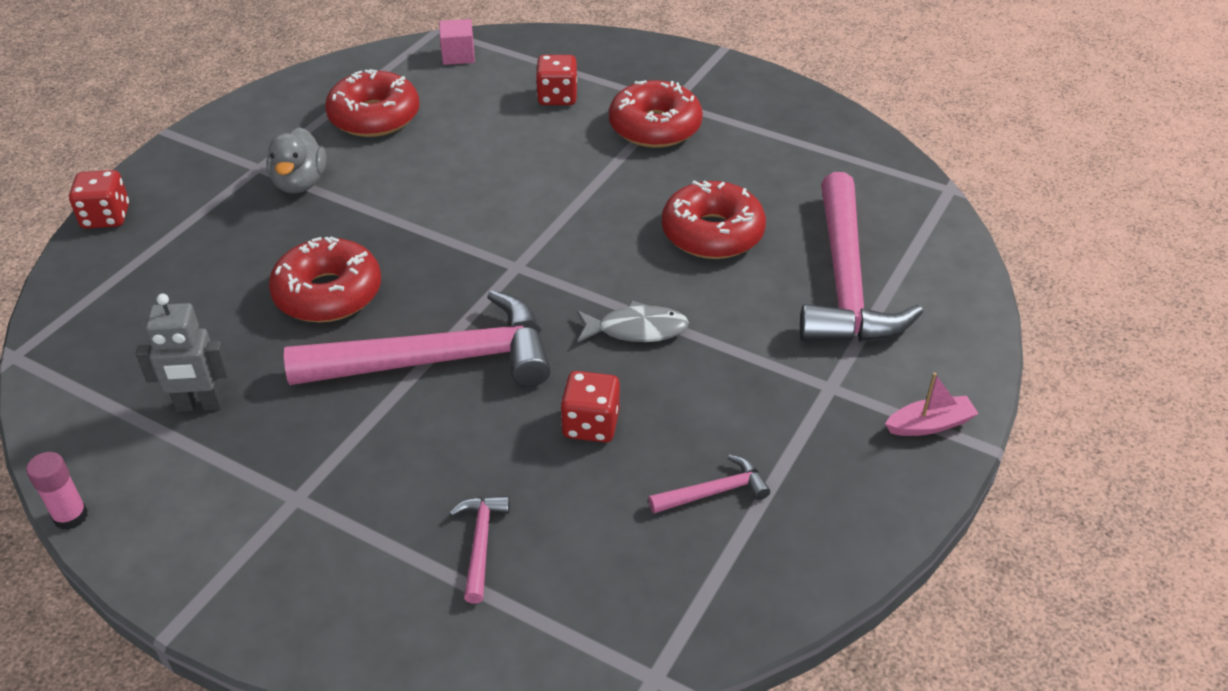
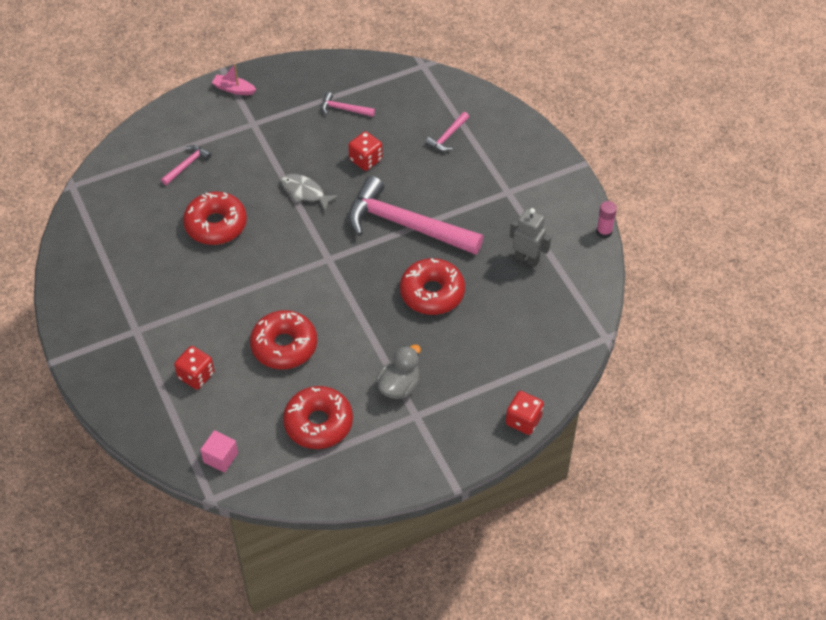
camera: 145 degrees left, 10 degrees up
(655, 127) = (166, 315): red donut -> red donut (284, 346)
(845, 281) = (186, 165): pink hammer -> pink hammer, size x0.42

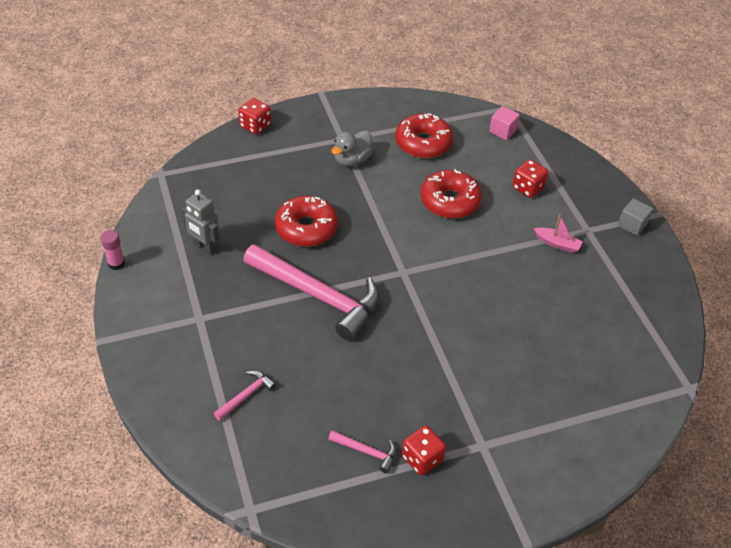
camera: 175 degrees left, 5 degrees down
(86, 343) = (632, 224): none -> grey cube
(186, 165) = (559, 397): pink hammer -> none
(216, 225) = (520, 321): red donut -> none
(234, 89) = (509, 503): pink boat -> pink boat (557, 244)
(305, 192) = (422, 345): grey fish -> none
(366, 160) = (349, 377): red dice -> red dice (422, 458)

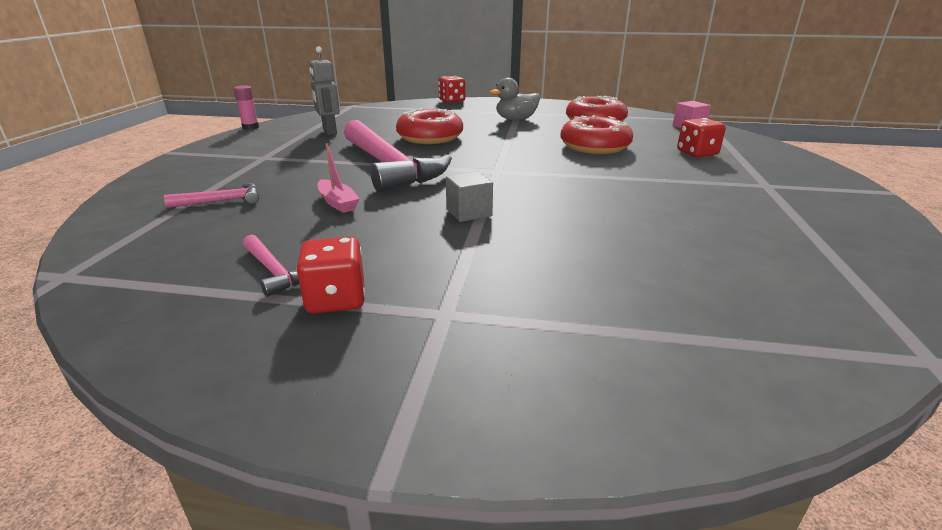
camera: 30 degrees right, 20 degrees down
(557, 244) = (714, 186): pink boat -> pink boat (338, 203)
(632, 224) = (841, 192): grey cube -> grey cube (469, 212)

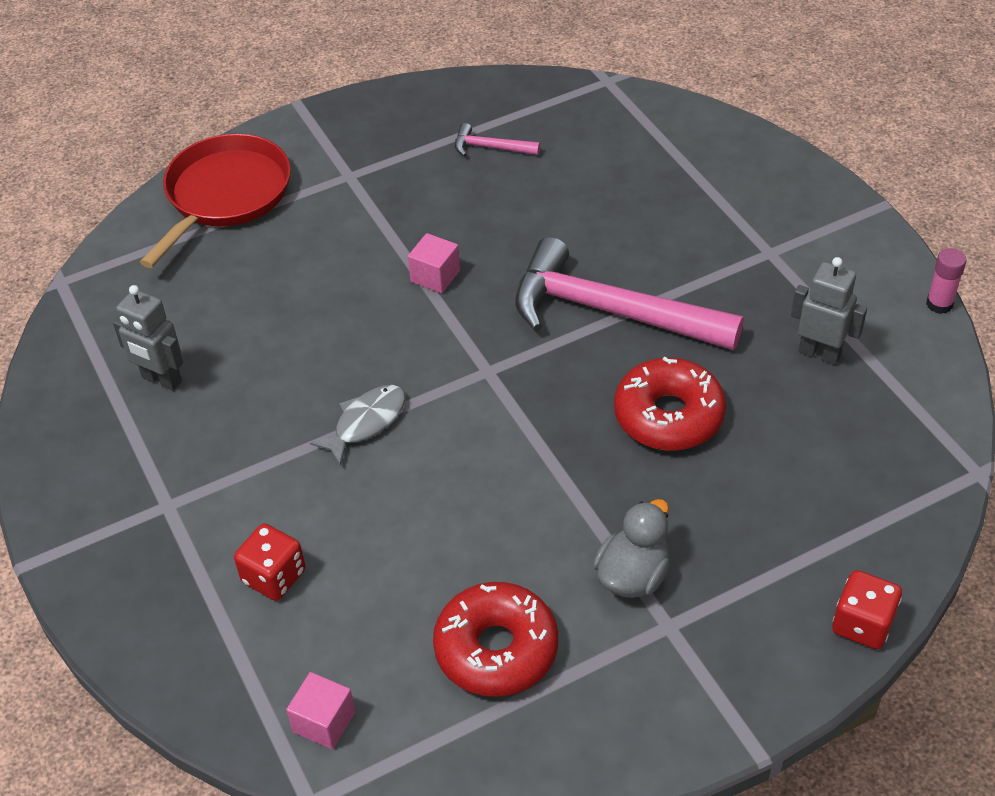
camera: 145 degrees right, 20 degrees up
(222, 201) = (660, 177): pink hammer -> none
(336, 299) = (422, 152): red dice -> none
(338, 203) = (562, 228): pink boat -> none
(469, 212) = (435, 276): grey cube -> pink cube
(594, 147) = (424, 517): red donut -> none
(599, 175) = (366, 422): none -> grey fish
(628, 367) = (225, 195): none -> red pan
(765, 235) = (161, 380): none -> grey robot

